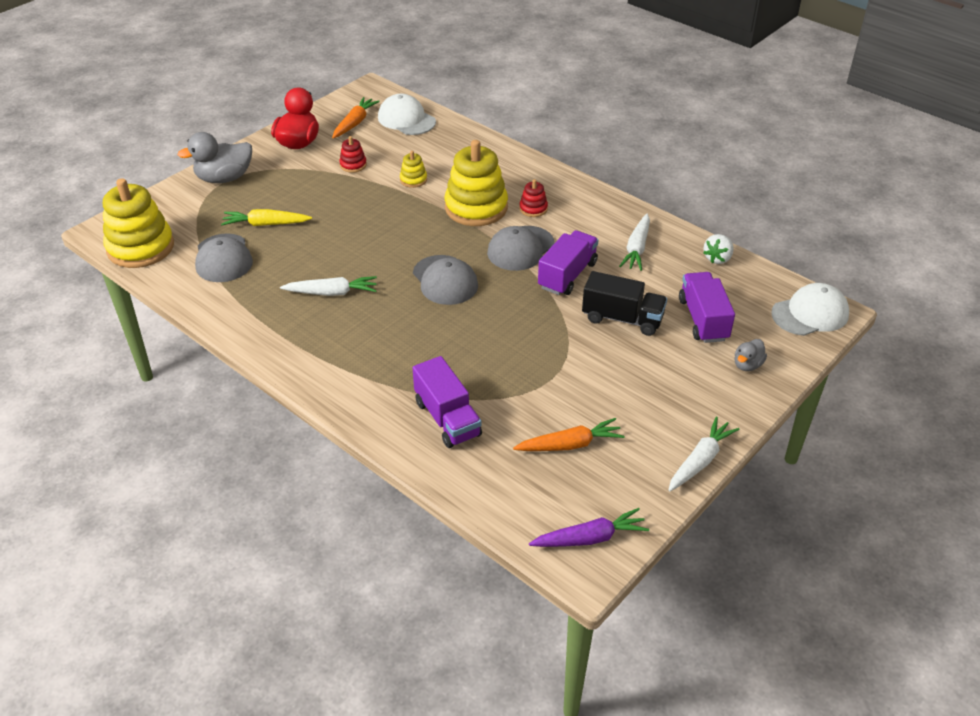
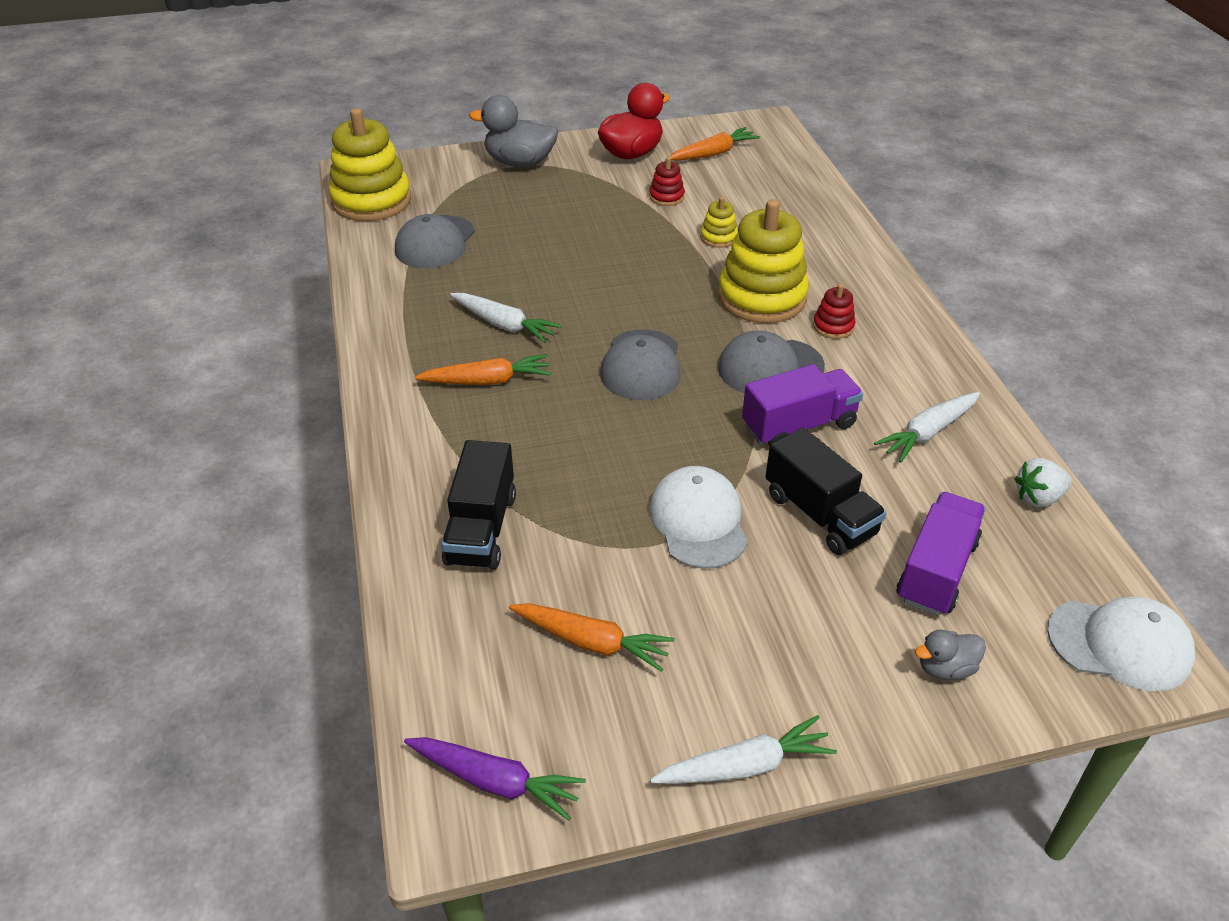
camera: 35 degrees right, 0 degrees up
(266, 224) = (512, 224): yellow carrot -> none
(358, 332) = (487, 381): none -> orange carrot
(406, 119) = (776, 169): white cap -> white cap (698, 521)
(447, 418) = (481, 529): purple truck -> black truck

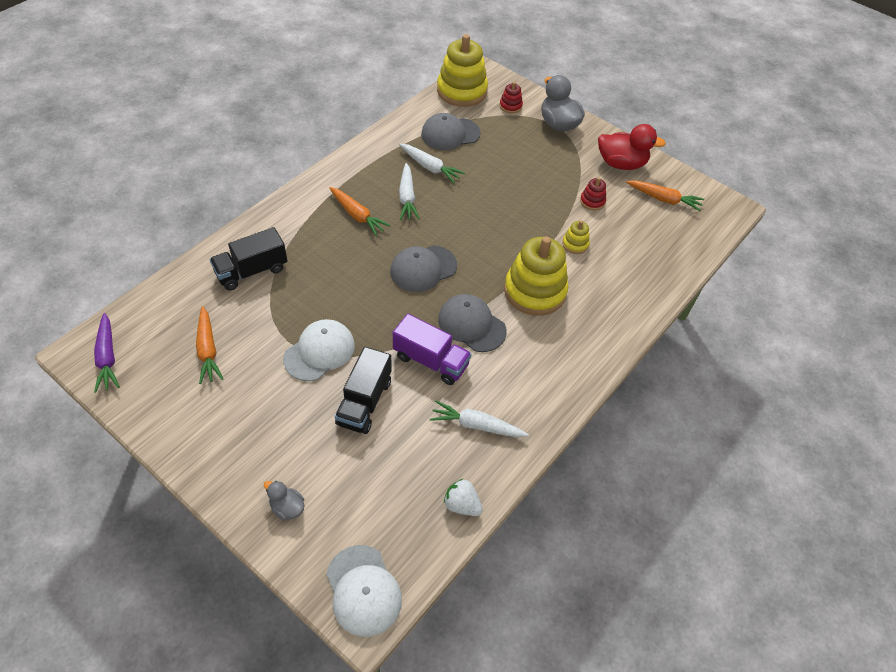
camera: 50 degrees right, 10 degrees up
(744, 766) = (169, 446): white carrot -> white carrot (430, 167)
(833, 326) = (538, 337): red stacking toy -> red stacking toy (510, 106)
(936, 571) = (359, 475): purple truck -> none

